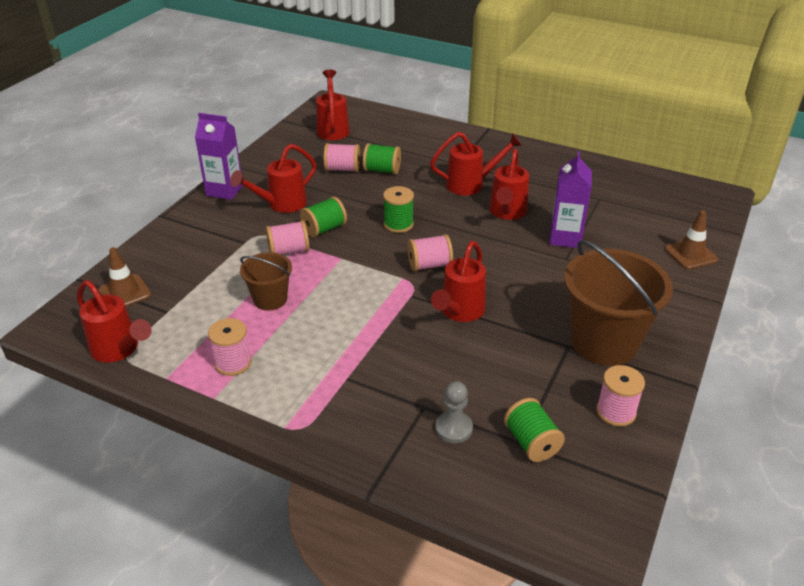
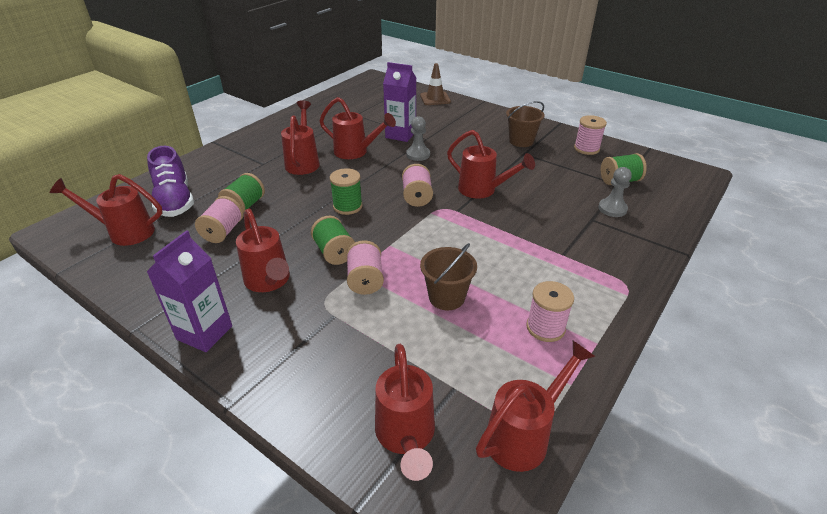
camera: 80 degrees left, 0 degrees up
(125, 292) = (406, 437): brown traffic cone -> red watering can
(380, 137) = (175, 201): none -> purple shoe
(522, 256) = (418, 154): none -> grey pawn
(604, 342) = (521, 141): brown bucket -> brown bucket, size x0.54

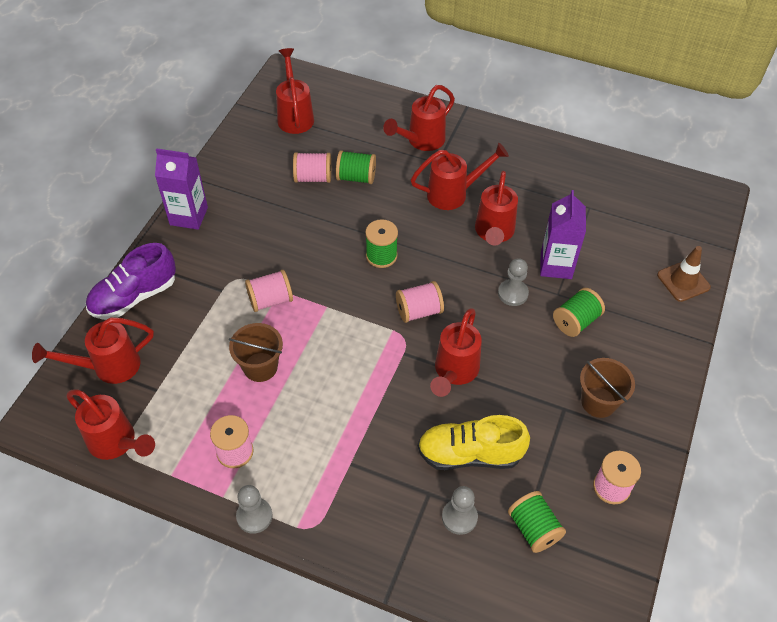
camera: 75 degrees right, 15 degrees up
(175, 201) = (349, 126): purple shoe -> purple shoe (134, 297)
(269, 282) = (253, 234): red watering can -> red watering can (421, 141)
(334, 252) = (304, 266): green spool -> green spool (575, 321)
(558, 195) = (470, 454): none -> yellow shoe
(618, 322) = (254, 516): none -> grey pawn

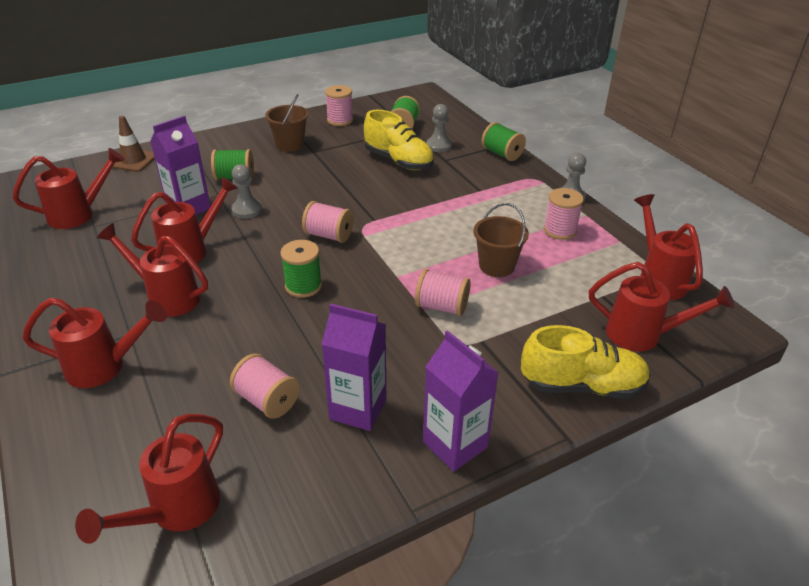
camera: 140 degrees left, 15 degrees down
(134, 297) = (582, 385): purple shoe -> yellow shoe
(259, 202) = (358, 409): none -> purple carton
(356, 177) = (225, 370): green spool -> green spool (502, 154)
(454, 373) = (354, 194): red watering can -> red watering can (79, 214)

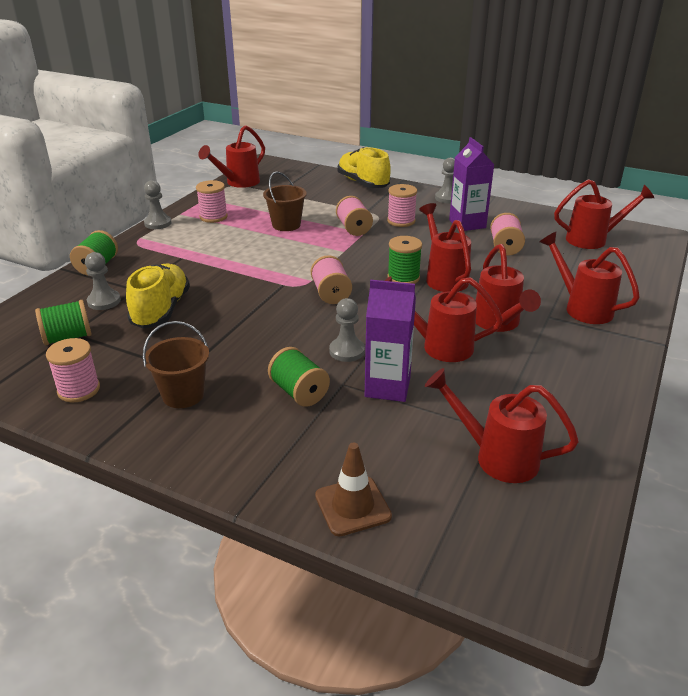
camera: 125 degrees left, 5 degrees down
(425, 353) = (401, 221): none -> pink spool
(455, 444) = (447, 198): purple carton -> grey pawn
(643, 335) = (301, 178): red watering can -> red watering can (443, 277)

